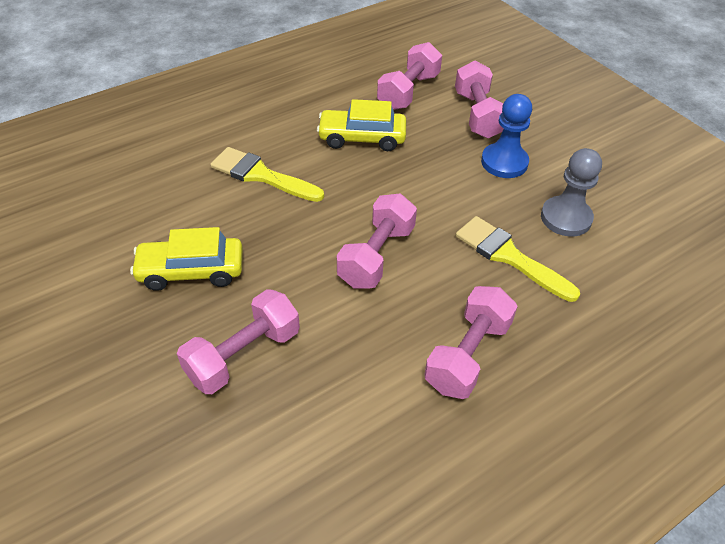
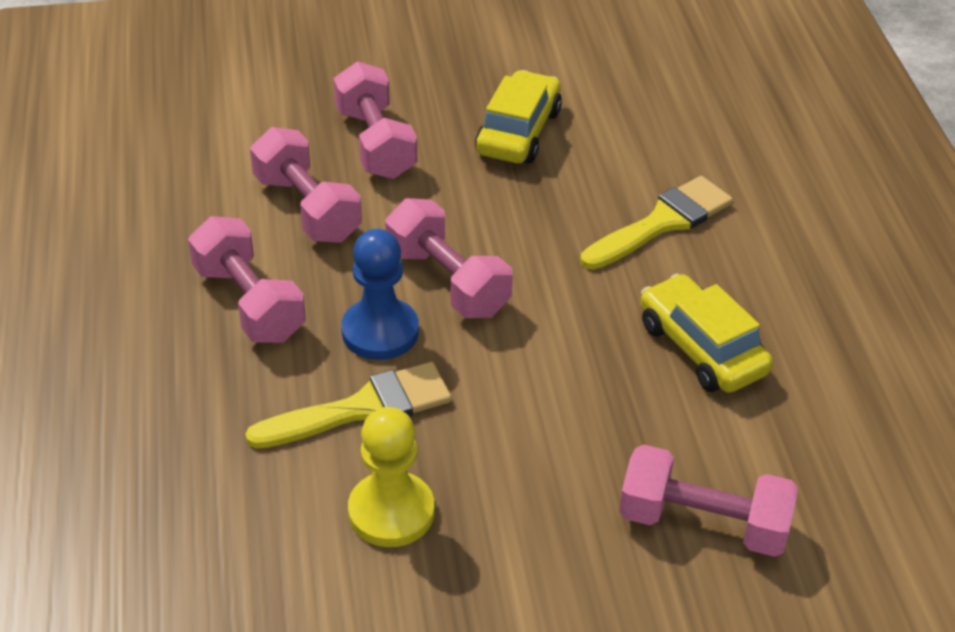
camera: 115 degrees right, 5 degrees down
(362, 138) = (701, 348): yellow car -> yellow car turned 60 degrees counterclockwise
(408, 92) = (813, 454): pink dumbbell -> pink dumbbell (307, 208)
(504, 162) = (557, 498): blue pawn -> blue pawn (380, 332)
(566, 218) = (391, 512): grey pawn -> yellow pawn

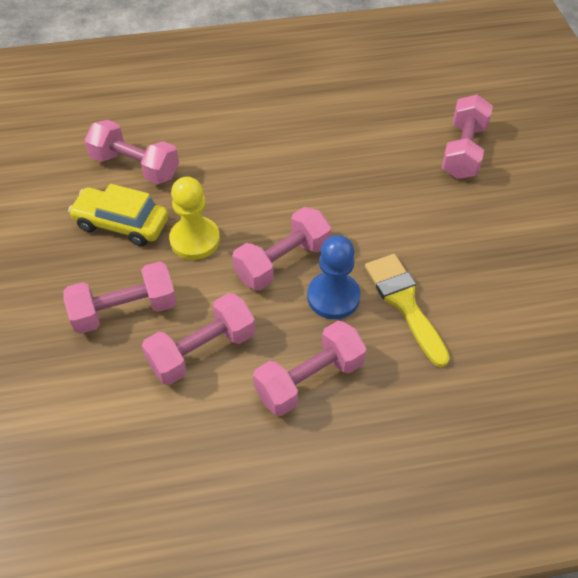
camera: 90 degrees left, 10 degrees up
(391, 512) = (485, 284): yellow pawn -> yellow pawn (195, 240)
(627, 137) = (135, 166): none -> pink dumbbell
(662, 222) = (224, 154): yellow brush -> none
(701, 348) = (335, 143): yellow car -> none

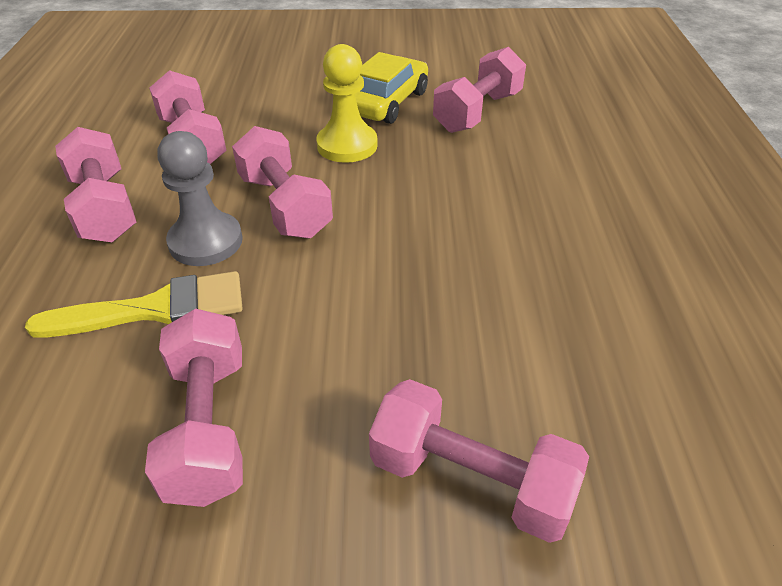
camera: 100 degrees right, 10 degrees down
(125, 310) = (270, 102): pink dumbbell -> pink dumbbell (208, 426)
(333, 297) = (206, 241): blue pawn -> grey pawn

